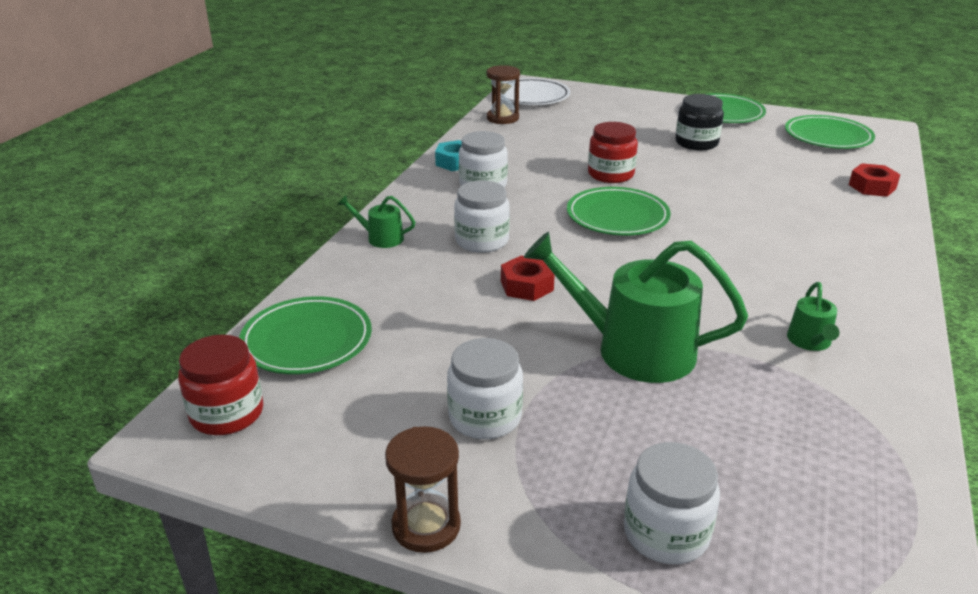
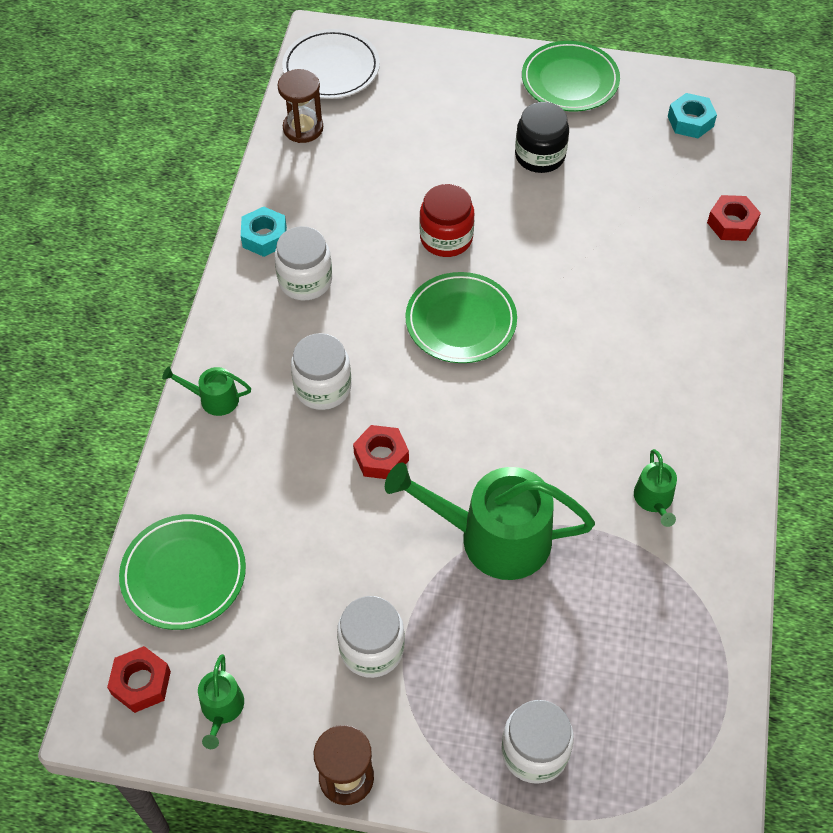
camera: 10 degrees left, 25 degrees up
(227, 413) = (141, 683): red jar -> red nut
(303, 445) = (221, 709): none -> green watering can
(827, 137) = (690, 121): green plate -> turquoise nut

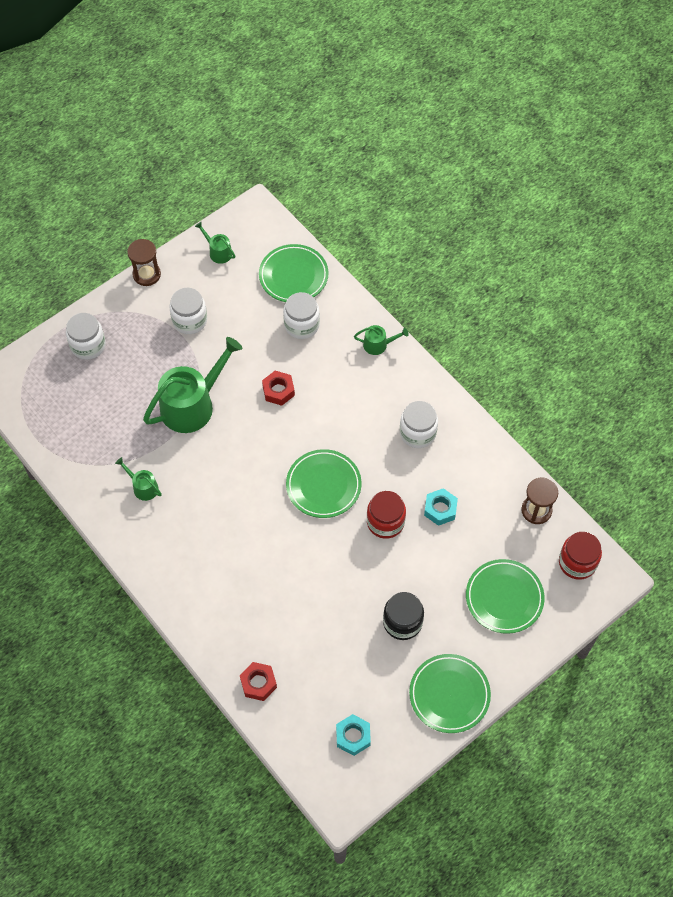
camera: 130 degrees right, 5 degrees up
(141, 683) = (257, 232): red nut -> none
(214, 399) = (378, 345): green watering can -> green watering can turned 45 degrees clockwise
(264, 237) = (466, 434): turquoise nut -> turquoise nut (440, 509)
(323, 387) = (341, 394): white jar -> white jar (301, 325)
(331, 68) = (577, 562): white plate -> red jar
(428, 98) = (504, 598): none -> green plate

